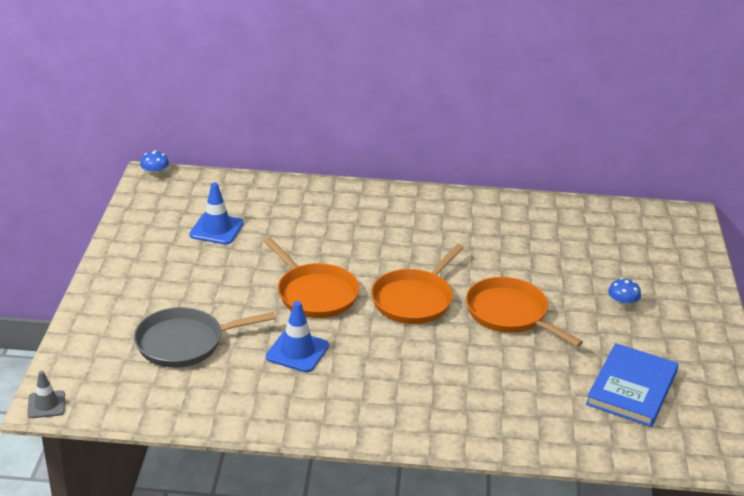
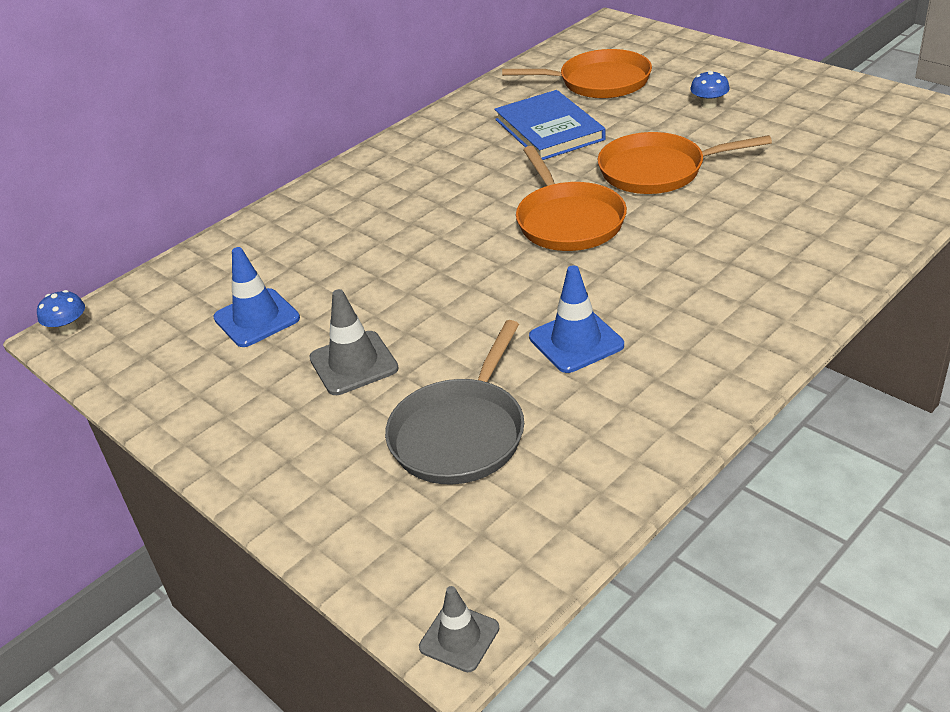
camera: 45 degrees left, 5 degrees up
(209, 280) = (353, 363): none -> grey traffic cone
(314, 294) = (479, 287): orange pan -> orange pan (599, 82)
(632, 388) = (843, 146): blue book -> blue book (549, 129)

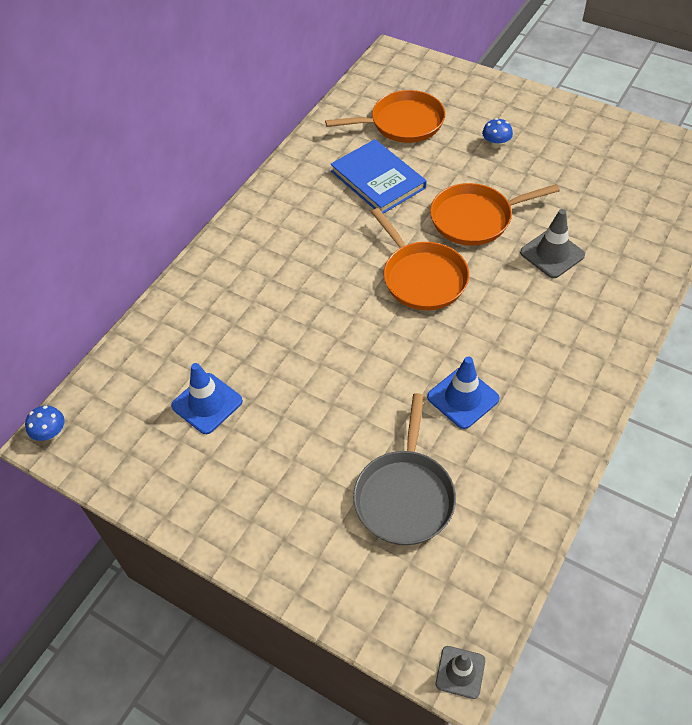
camera: 15 degrees left, 15 degrees up
(353, 363) = (301, 440): grey traffic cone -> grey traffic cone (552, 254)

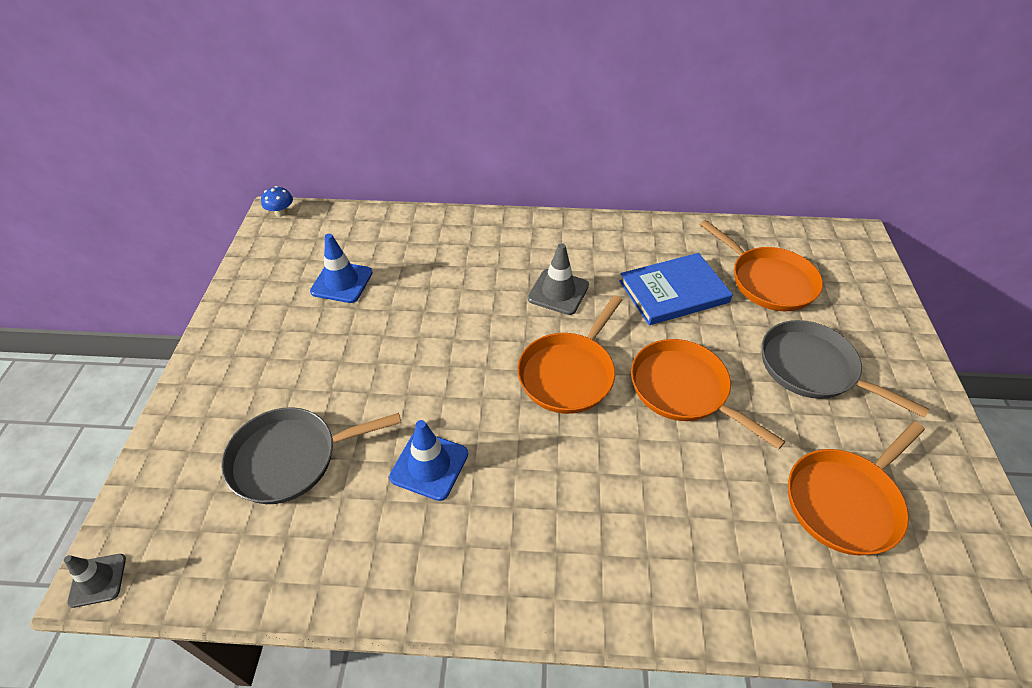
camera: 60 degrees right, 5 degrees down
(378, 179) = (673, 292): blue book -> blue book turned 45 degrees clockwise
(496, 144) = (812, 368): blue mushroom -> grey pan
(552, 254) = (685, 482): grey traffic cone -> grey traffic cone (558, 292)
(602, 184) = (845, 501): none -> orange pan

